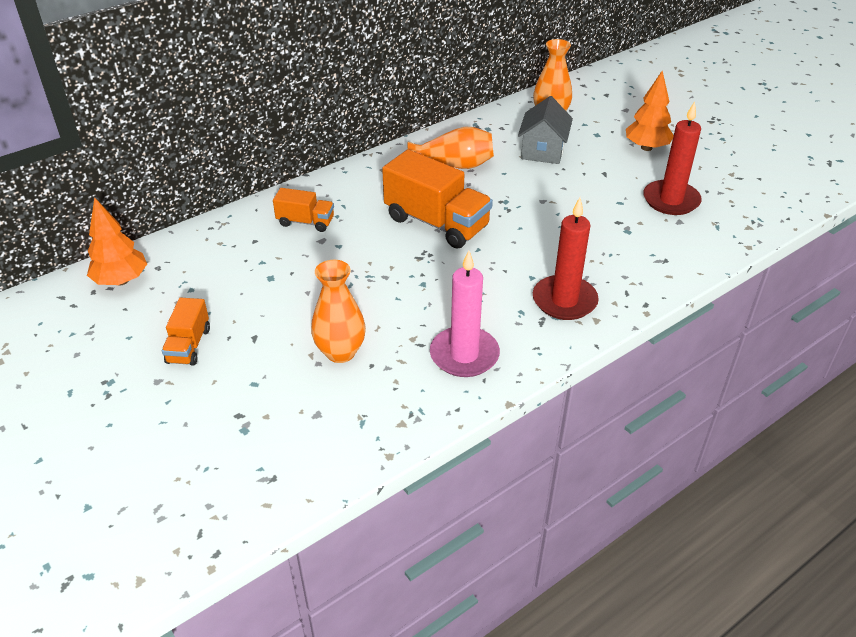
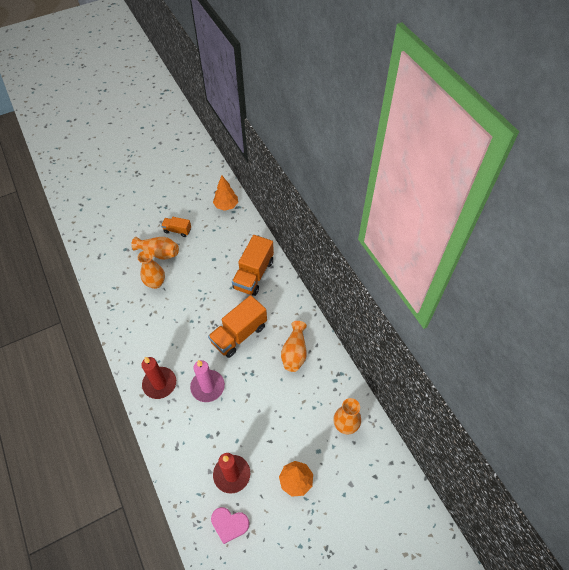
camera: 100 degrees right, 15 degrees up
(255, 364) = (159, 253): none -> orange vase
(305, 222) = (253, 274): orange truck -> orange truck, size x1.87
(464, 355) = (137, 331): pink candle -> pink candle (207, 387)
(543, 151) = (302, 409): grey house -> none
(737, 194) = (229, 524): none -> pink heart

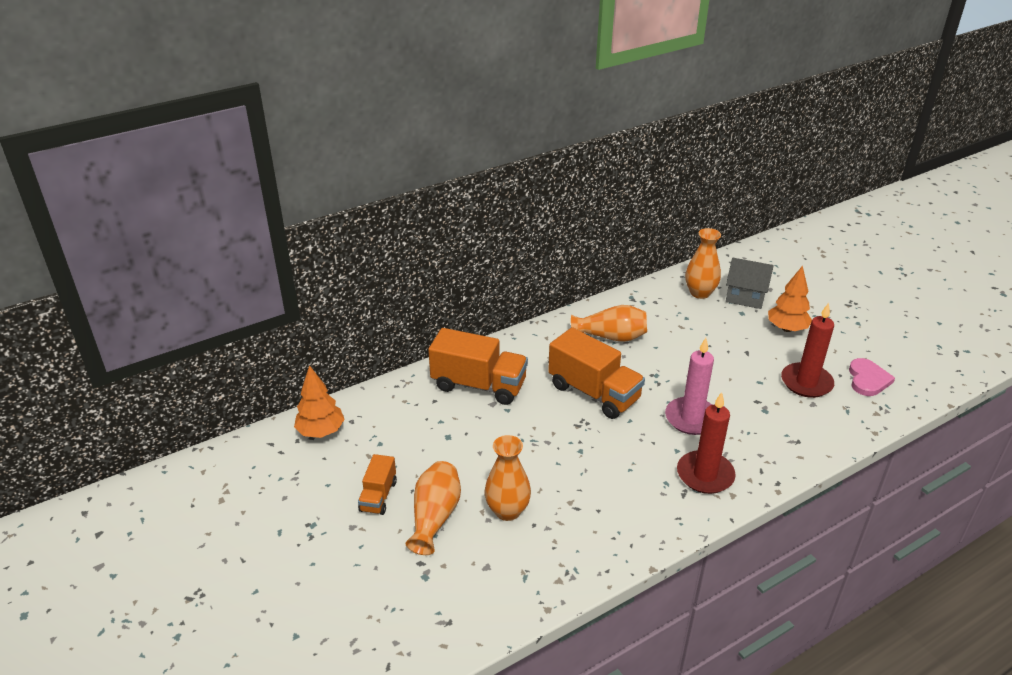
camera: 95 degrees left, 20 degrees down
(340, 460) = (745, 296): none -> grey house

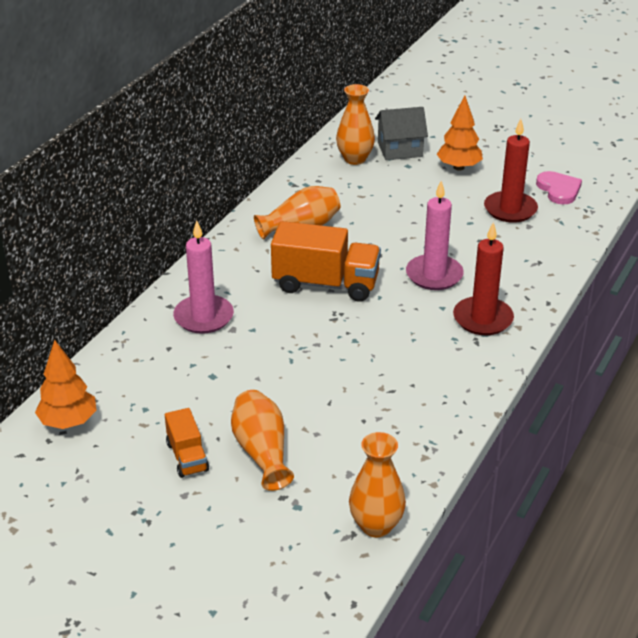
camera: 30 degrees left, 0 degrees up
(479, 385) = (203, 317): orange truck -> pink candle
(507, 511) = (329, 418): orange vase -> orange vase (376, 525)

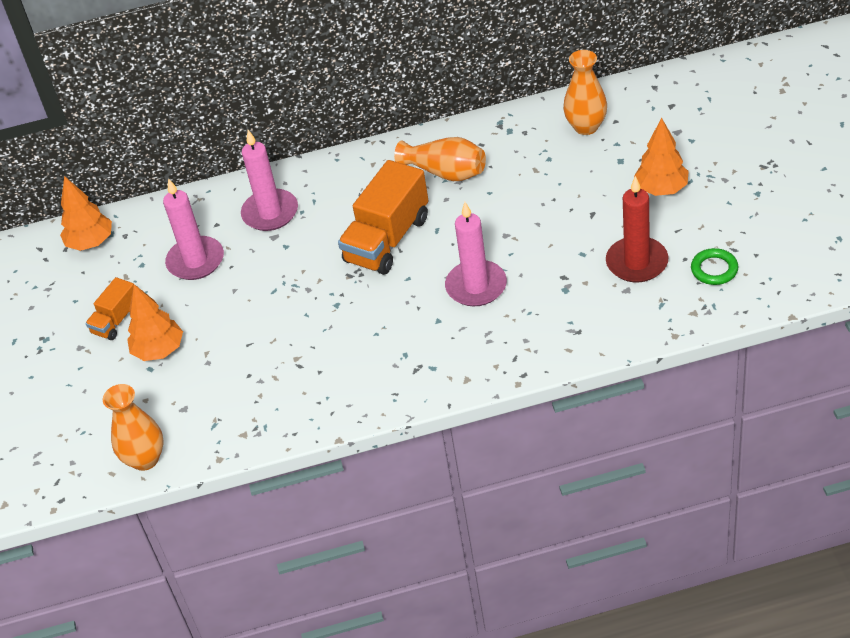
camera: 55 degrees right, 10 degrees up
(191, 379) = (195, 261): none -> pink candle
(262, 452) = (159, 350): orange vase -> orange tree
(325, 284) = (387, 240): orange truck -> orange truck turned 60 degrees clockwise
(400, 149) = (639, 138): grey house -> none
(483, 319) = (451, 352): red candle -> none
(559, 190) = (714, 269): pink heart -> green ring

